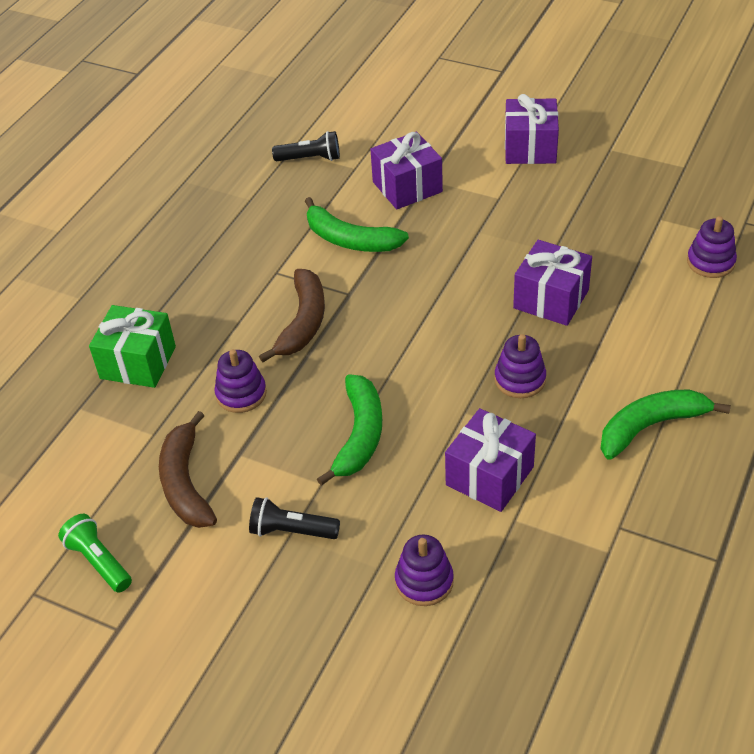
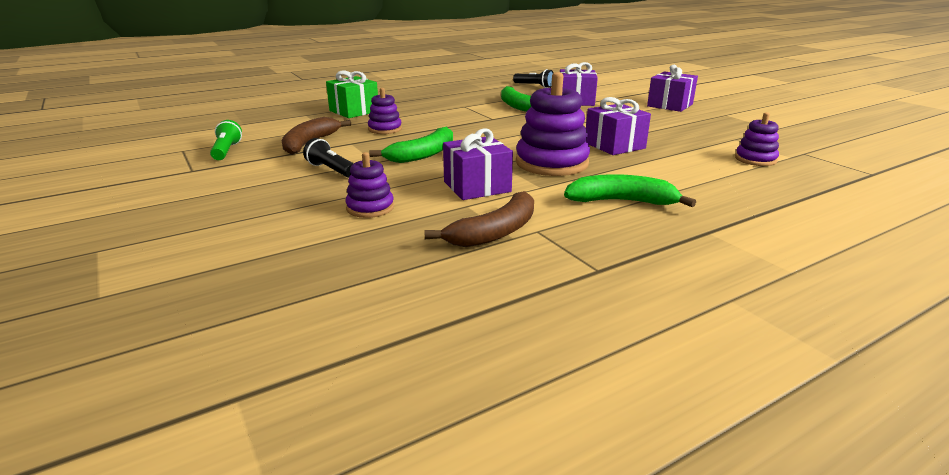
camera: 30 degrees right, 20 degrees down
(303, 322) = (453, 120): brown banana -> brown banana (495, 232)
(520, 379) = (551, 163): purple stacking toy -> purple stacking toy, size x1.84

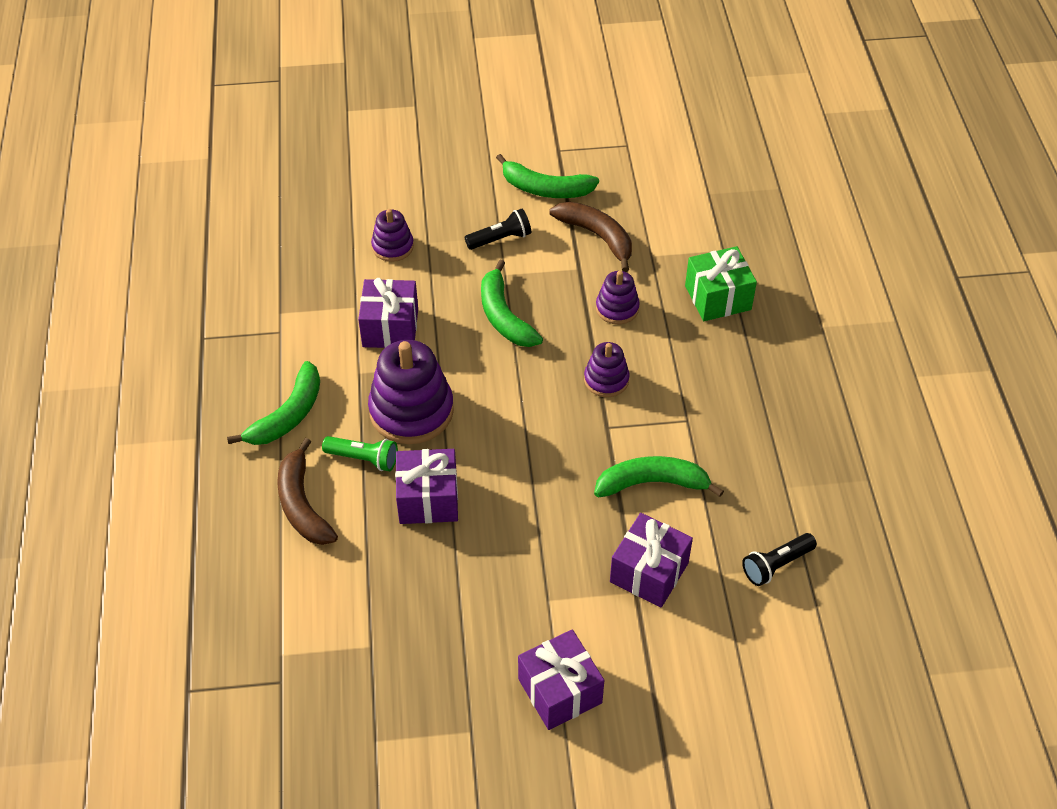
camera: 115 degrees right, 25 degrees up
(226, 151) = (606, 174): green flashlight -> green flashlight (363, 459)
(253, 166) = (545, 189): none -> green banana
(495, 232) = (296, 306): brown banana -> brown banana (302, 504)
(755, 159) = (298, 609): purple stacking toy -> purple stacking toy (606, 380)

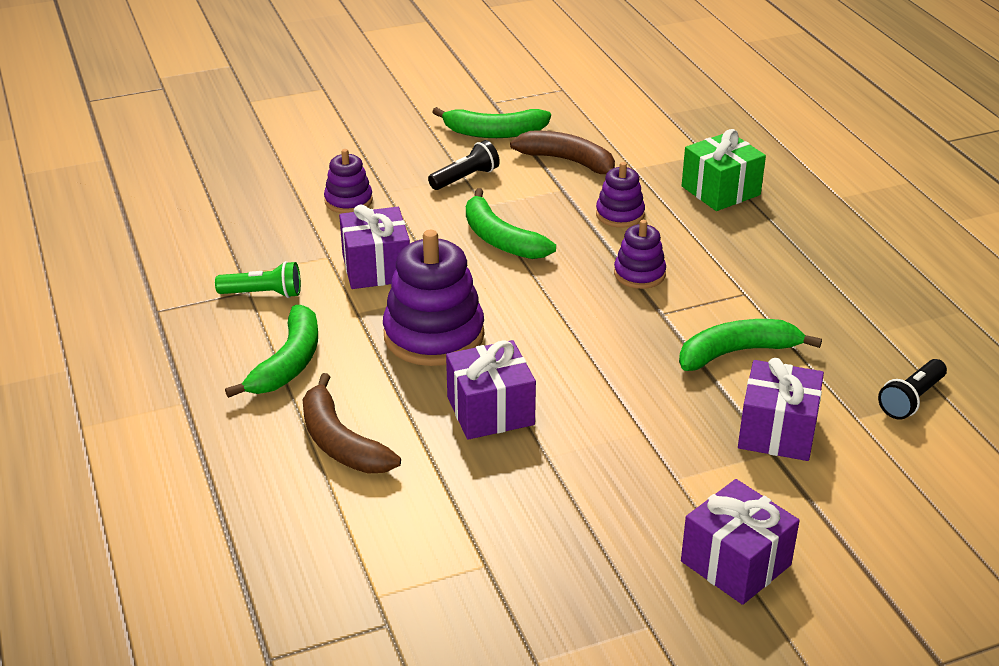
camera: 15 degrees left, 15 degrees down
(363, 459) = (397, 387): green flashlight -> green flashlight (263, 294)

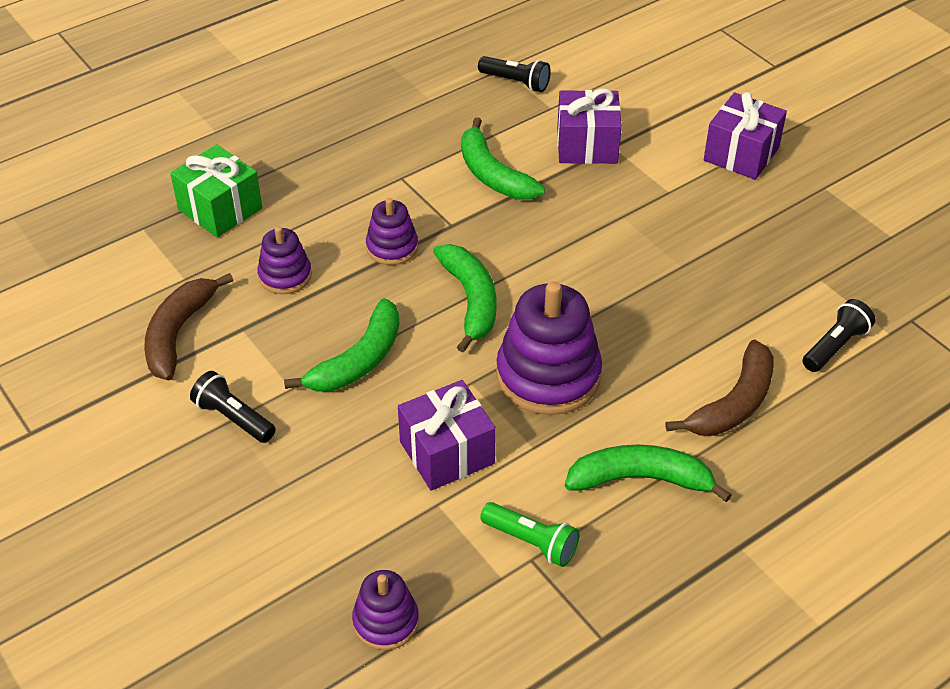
camera: 105 degrees left, 10 degrees up
(263, 294) = (531, 542): green flashlight -> green flashlight turned 135 degrees clockwise
(348, 201) = (311, 519): purple stacking toy -> purple stacking toy (386, 621)
(378, 542) = (835, 346): none -> black flashlight
(490, 411) = (641, 312): purple gift -> none
(494, 133) = (116, 414): green banana -> green banana (471, 300)

